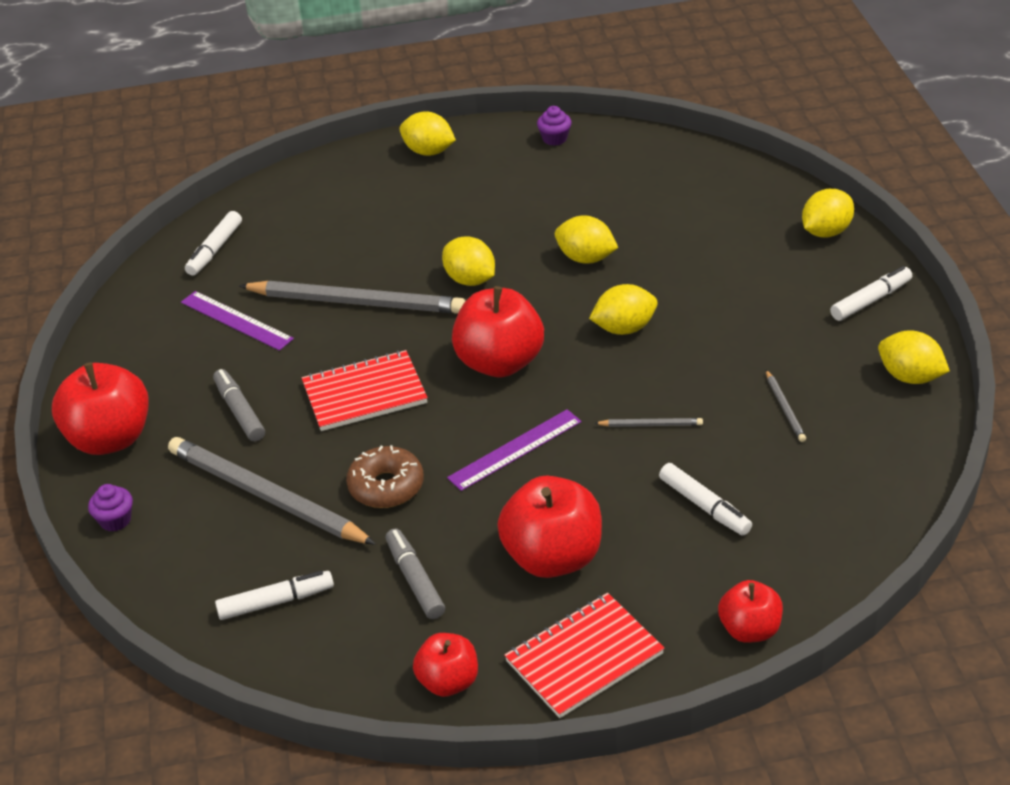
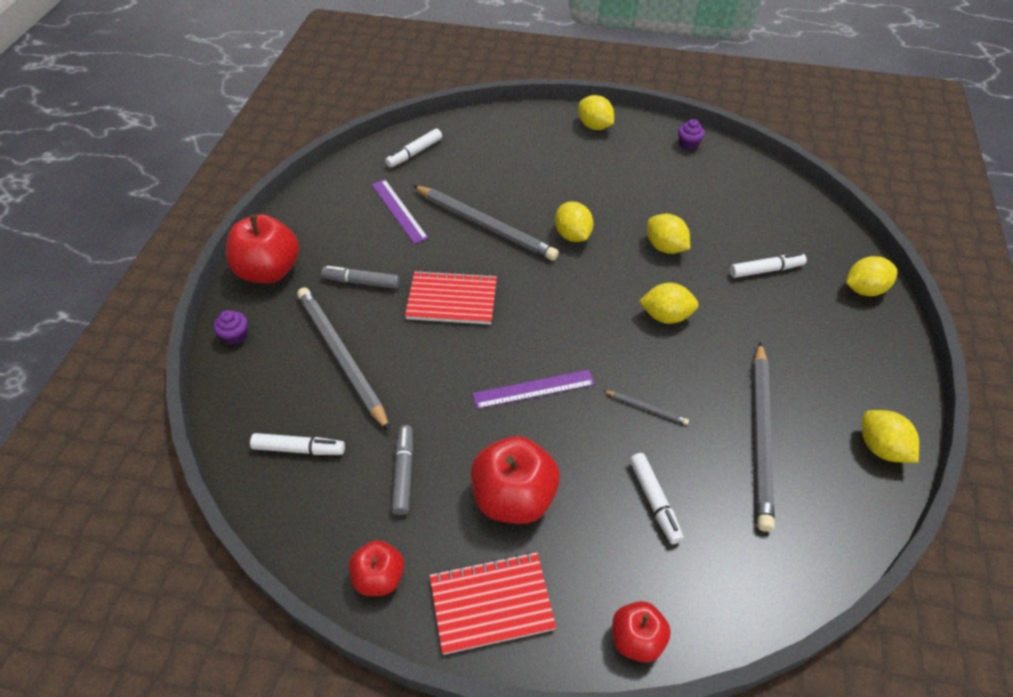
camera: 20 degrees right, 10 degrees up
(240, 412) = (362, 282): grey marker -> grey marker turned 75 degrees counterclockwise
(386, 486) = (426, 383): brown donut -> none
(500, 363) = (559, 310): red apple -> none
(785, 408) = (761, 436): grey pencil -> grey pencil, size x2.40
(870, 300) = (876, 364): white marker -> white marker (765, 270)

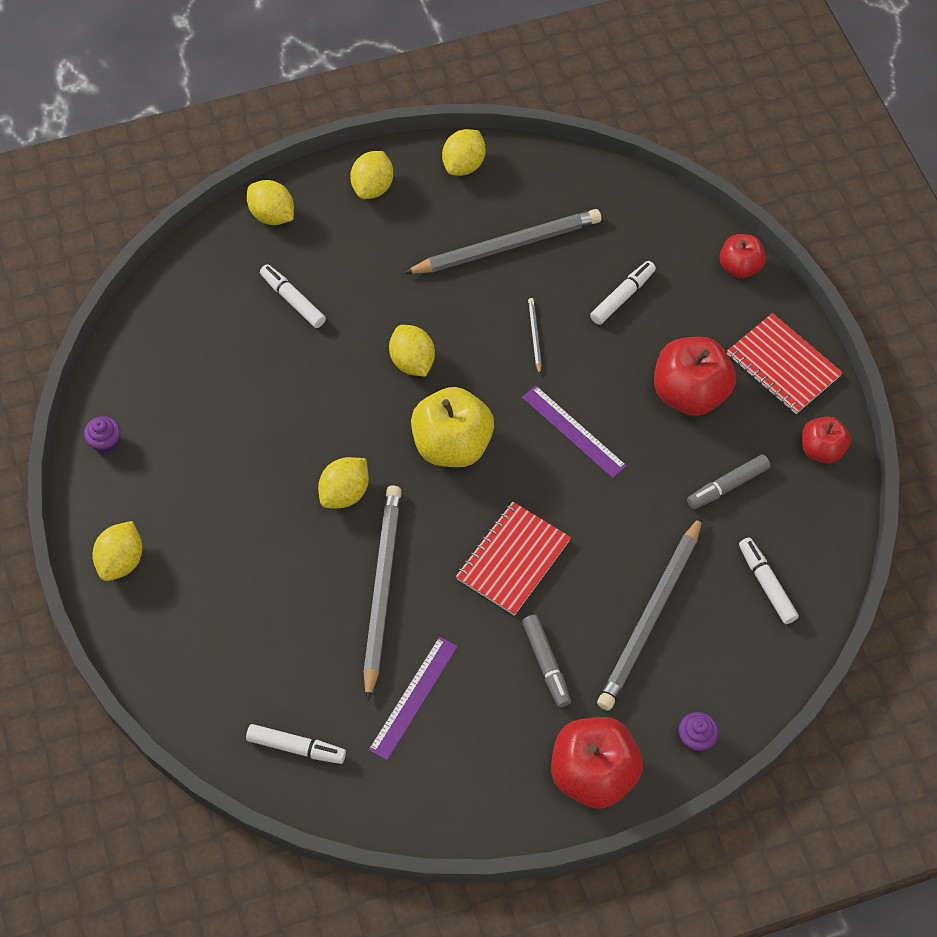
camera: 120 degrees left, 10 degrees up
(452, 300) = (513, 560): red notebook -> red notebook turned 60 degrees clockwise
(572, 307) = (452, 445): none -> yellow apple
(665, 247) = (311, 398): yellow lemon -> yellow lemon (373, 187)

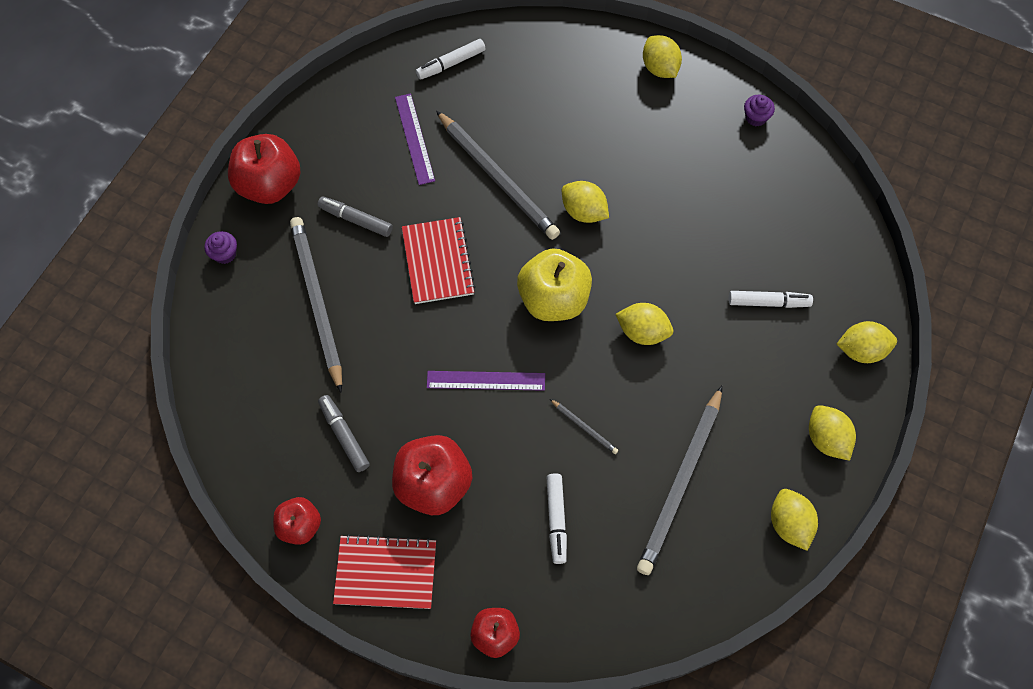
camera: 135 degrees right, 5 degrees up
(345, 493) = (583, 211): yellow lemon -> yellow lemon turned 45 degrees counterclockwise
(727, 486) = (344, 435): grey marker -> grey marker turned 45 degrees counterclockwise
(766, 584) = (259, 388): white marker -> none

